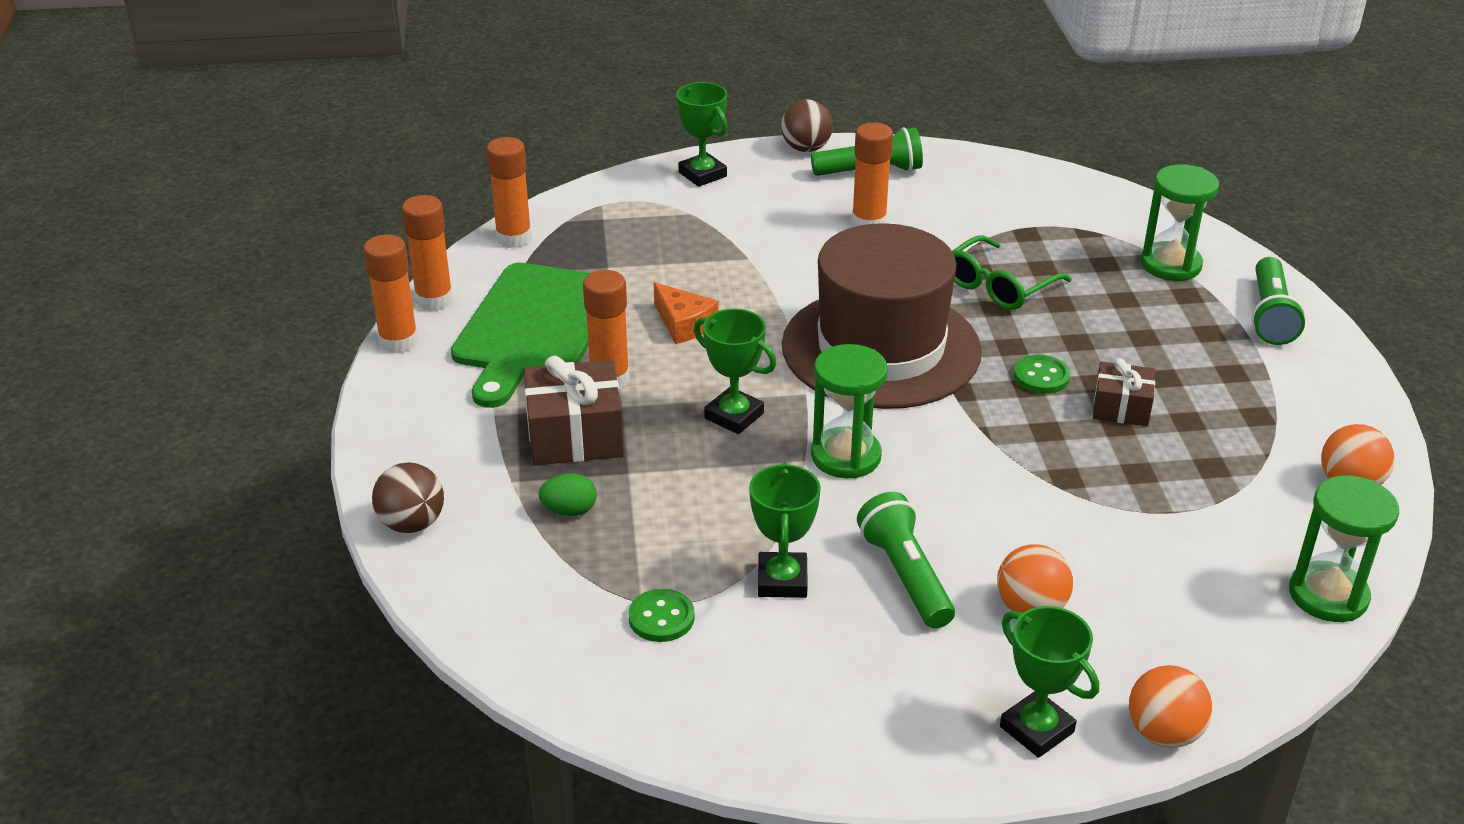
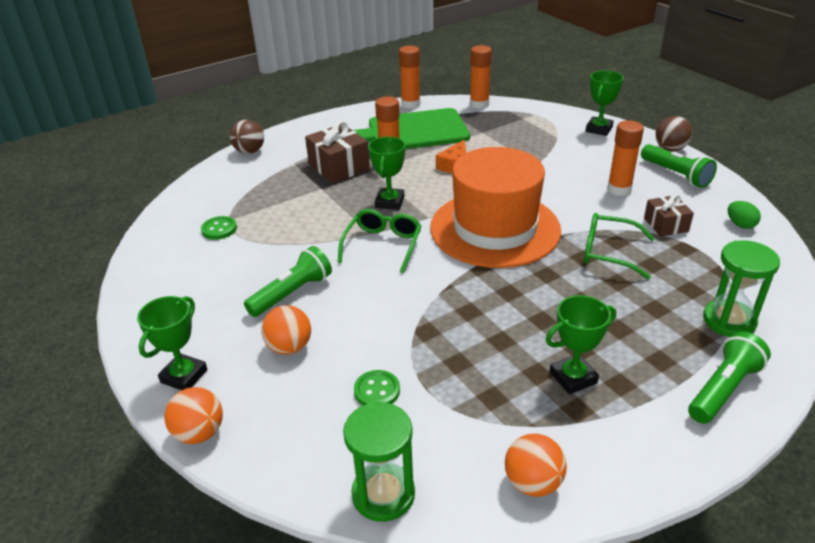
camera: 65 degrees right, 0 degrees up
(398, 342) = (372, 108): orange glue stick -> none
(569, 511) = (282, 183): green egg -> green egg (740, 225)
(782, 580) = (265, 255): green trophy -> green trophy (573, 377)
(846, 456) = (383, 245): green hourglass -> green glasses
(881, 348) = (495, 228): brown hat -> orange hat
(1041, 376) = (525, 294): green button -> green button (377, 390)
(1121, 408) = (523, 337): brown gift -> brown gift (666, 225)
(1270, 315) = (723, 389): green flashlight -> green flashlight turned 150 degrees clockwise

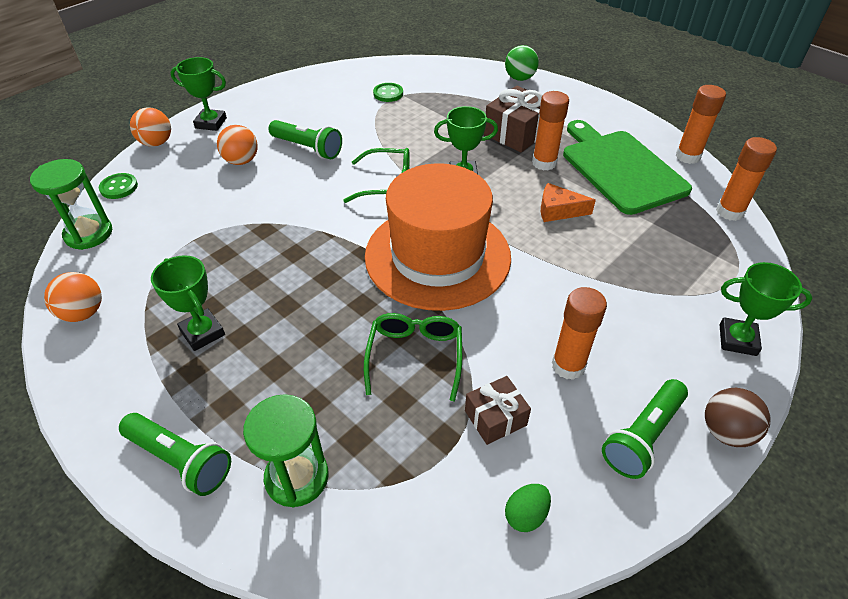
camera: 75 degrees right, 10 degrees up
(249, 151) = (519, 78): brown ball -> green ball
(377, 390) = (192, 213): green button -> green button (119, 187)

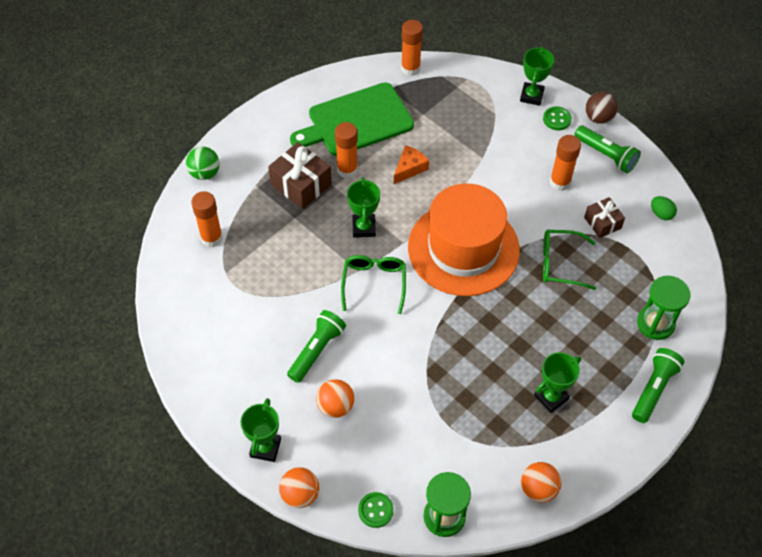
camera: 90 degrees left, 10 degrees up
(388, 94) = (222, 285): green button -> green button (557, 119)
(558, 211) = (409, 168): orange cheese -> orange cheese turned 150 degrees counterclockwise
(687, 156) = (341, 76): orange glue stick -> orange glue stick (211, 238)

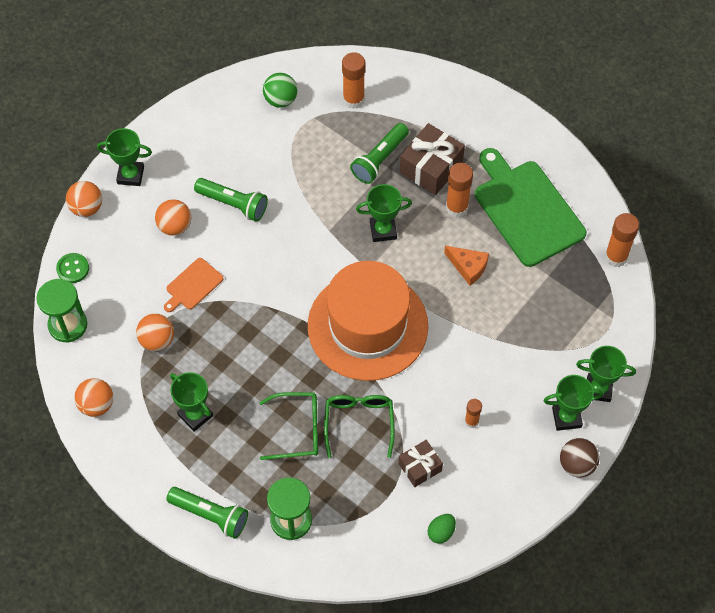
camera: 85 degrees right, 5 degrees up
(205, 173) = (433, 81): green ball -> green ball (280, 100)
(374, 283) = (315, 246): green glasses -> green glasses (298, 430)
(407, 392) = (193, 285): none -> orange cutting board
(467, 428) = (157, 340): none -> orange ball
(557, 119) = (566, 417): green button -> green trophy
(560, 182) = (471, 421): orange glue stick -> orange glue stick, size x0.58
(606, 155) = (520, 472): green flashlight -> green flashlight (379, 159)

